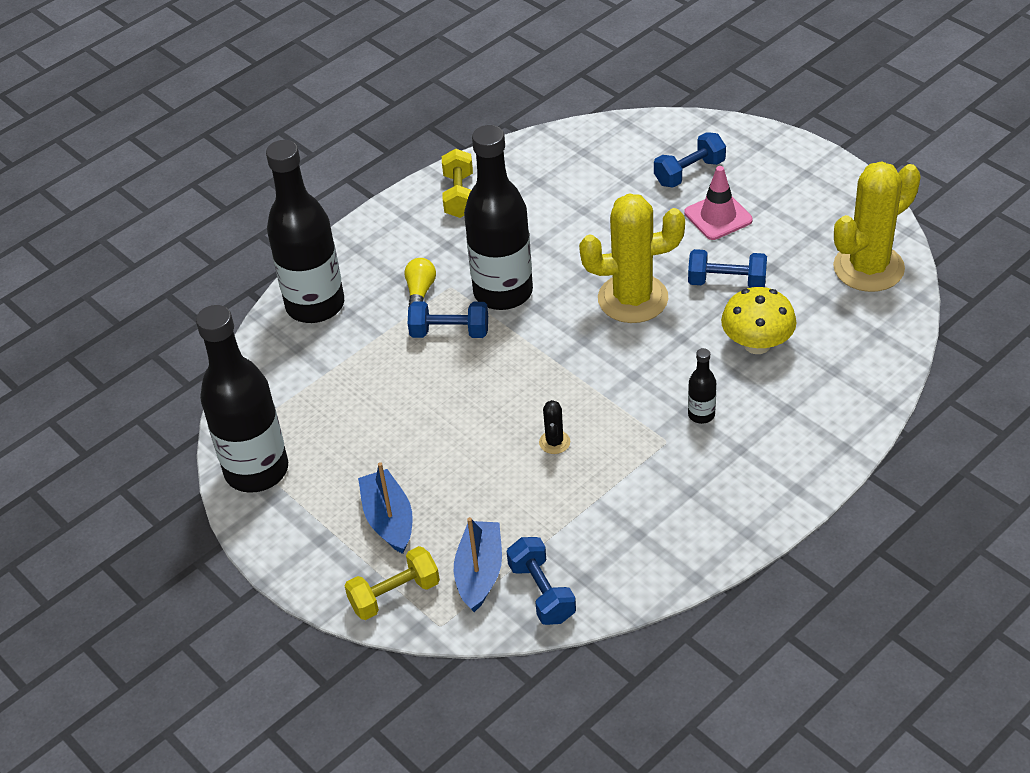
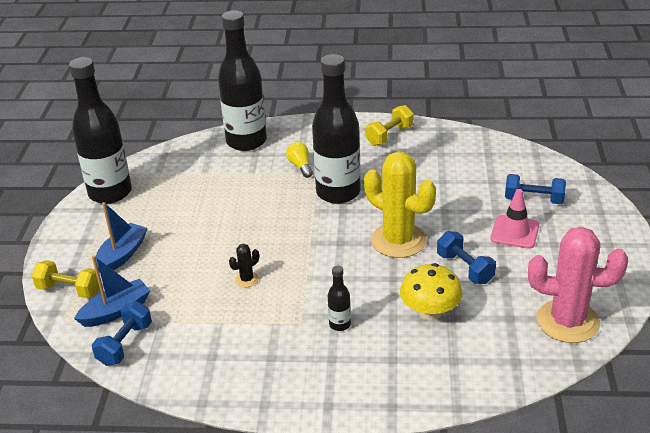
camera: 45 degrees right, 10 degrees down
(420, 292) = (300, 166): yellow light bulb -> yellow light bulb turned 75 degrees counterclockwise
(450, 332) = (283, 193): blue dumbbell -> none
(868, 268) = (567, 321): yellow cactus -> pink cactus

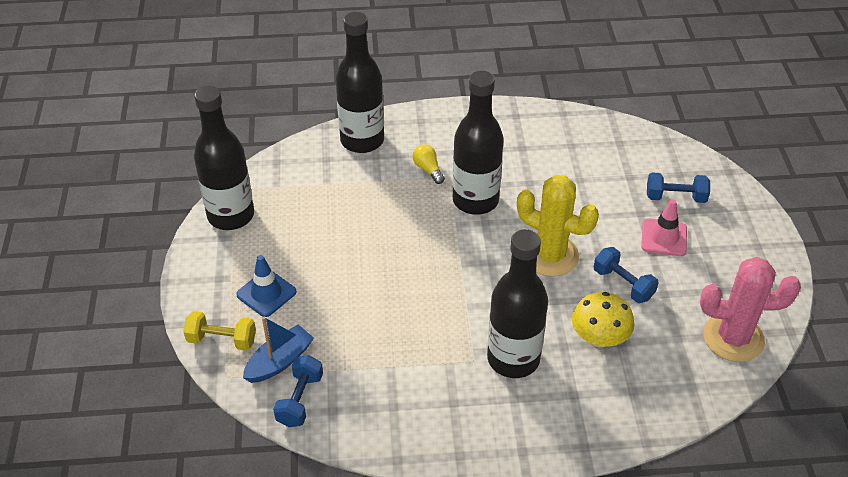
camera: 10 degrees left, 10 degrees up
(122, 255) = (266, 293): blue boat -> blue traffic cone
(247, 279) = (406, 313): black cactus -> none
(340, 324) = (513, 359): black bottle -> black bottle, size x2.40
(389, 135) = (513, 125): yellow dumbbell -> none

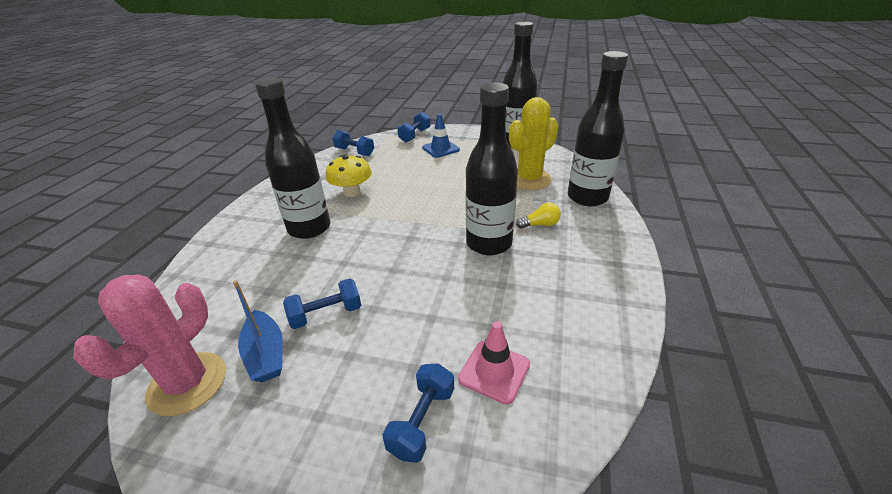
camera: 110 degrees right, 10 degrees down
(222, 340) = (415, 135): yellow dumbbell -> blue dumbbell
(279, 361) = (386, 149): blue boat -> blue boat (266, 354)
(550, 255) = (395, 273): yellow cactus -> yellow cactus (529, 179)
(599, 338) = (284, 278): yellow mushroom -> yellow mushroom (352, 192)
(664, 237) = (362, 376): pink traffic cone -> pink traffic cone (494, 371)

